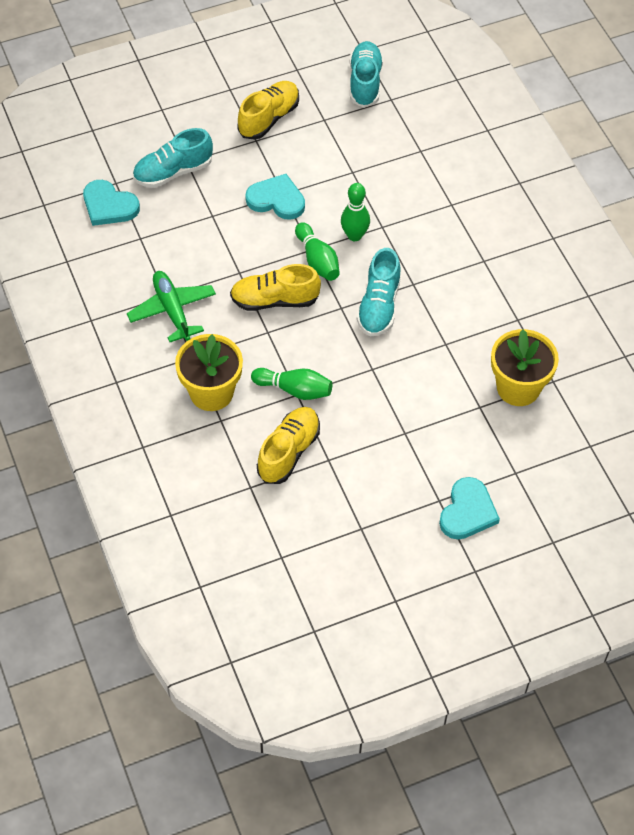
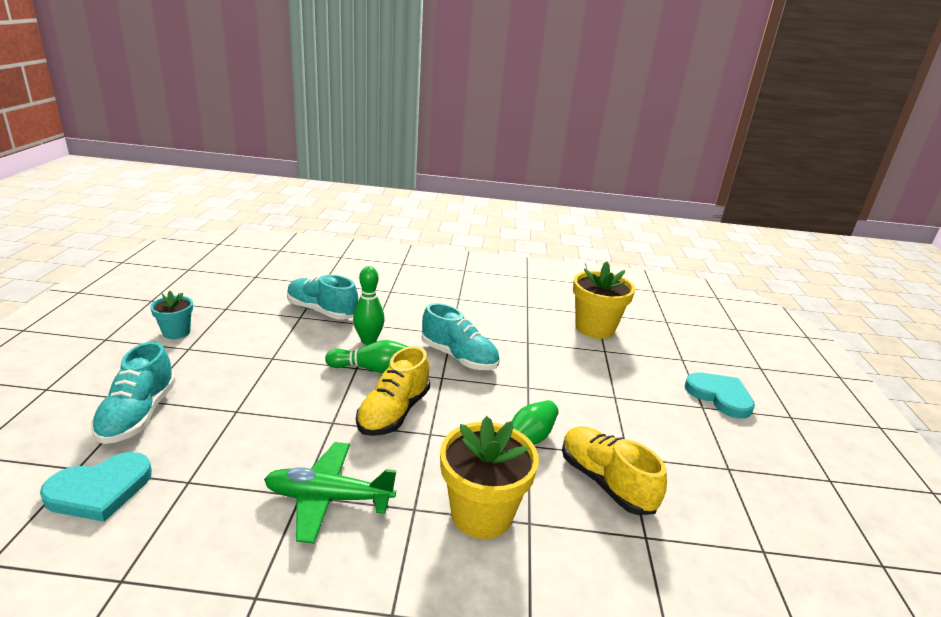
camera: 65 degrees left, 30 degrees down
(269, 118) = (176, 332): yellow shoe -> turquoise flower pot
(276, 200) = (274, 364): turquoise heart -> none
(365, 82) = (220, 279): turquoise shoe -> turquoise shoe (322, 311)

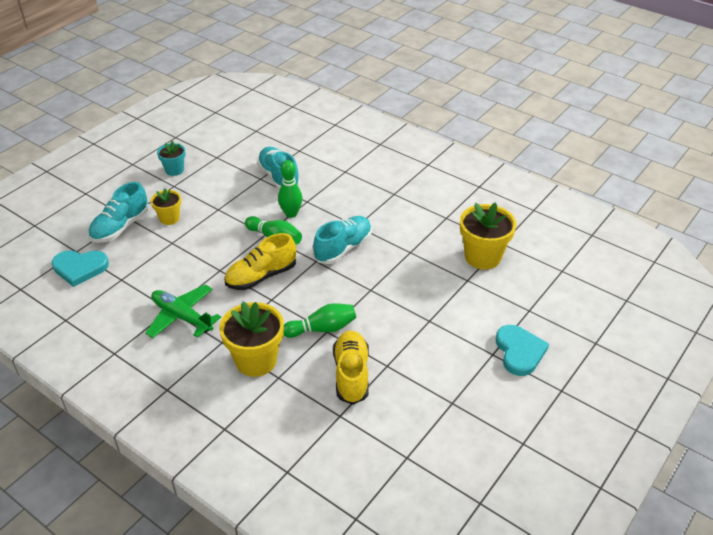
camera: 35 degrees right, 15 degrees up
(210, 385) = (169, 218): none -> yellow flower pot
(459, 357) = (343, 248): turquoise shoe -> turquoise shoe turned 120 degrees counterclockwise

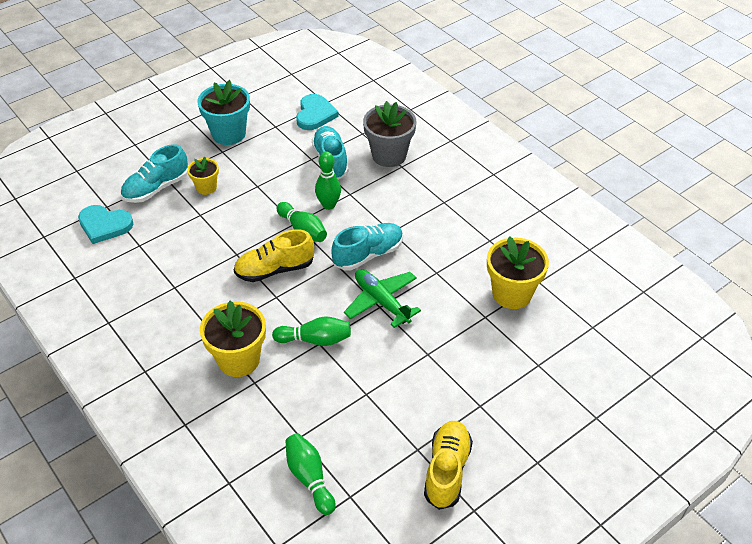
camera: 15 degrees right, 5 degrees up
(174, 170) = (228, 134): turquoise flower pot -> turquoise flower pot, size x1.75
(182, 317) = (183, 298): green plane -> green plane (381, 302)
(330, 164) = (389, 155): none -> grey flower pot
(351, 374) = (327, 396): yellow shoe -> yellow shoe (447, 470)
(363, 450) = (309, 478): none -> green bowling pin
(519, 352) = (509, 409): turquoise heart -> turquoise heart (315, 114)

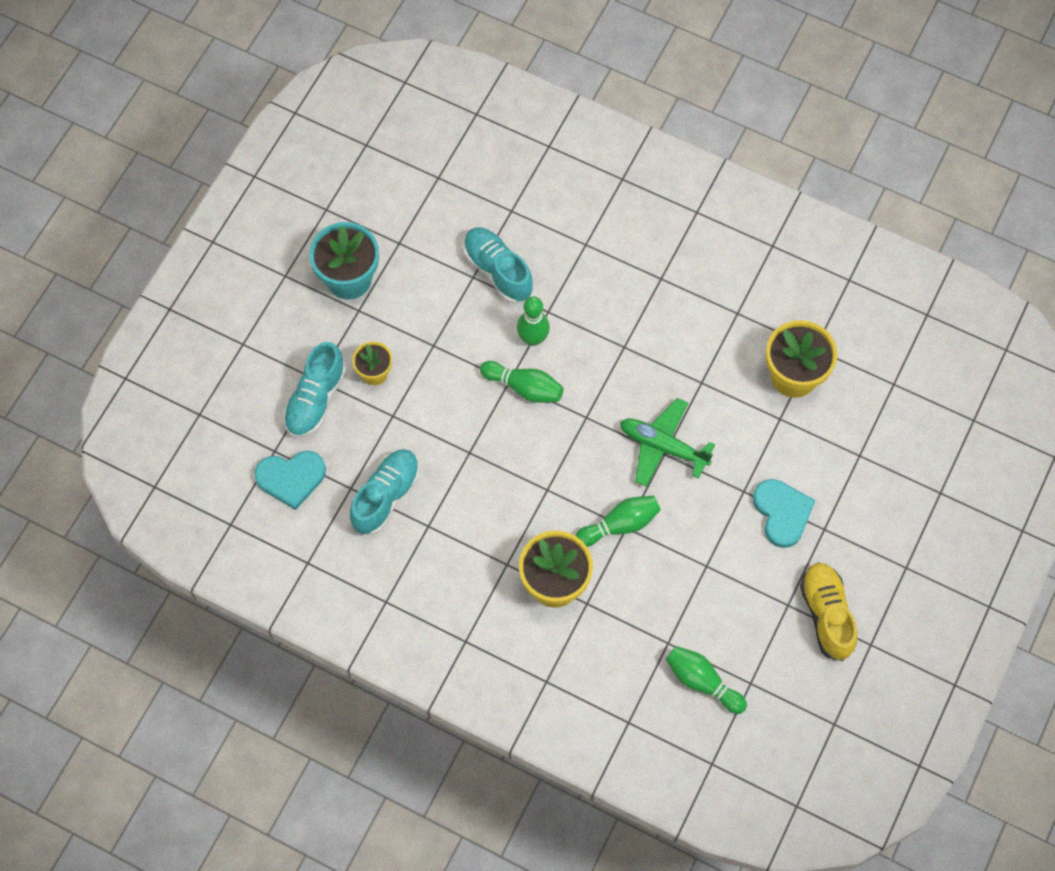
camera: 25 degrees left, 20 degrees up
(275, 269) = (524, 454): yellow shoe -> none
(315, 114) = (436, 203): turquoise heart -> turquoise heart (782, 513)
(368, 254) = (615, 390): turquoise shoe -> turquoise shoe (386, 496)
(389, 155) = (562, 233): grey flower pot -> none

